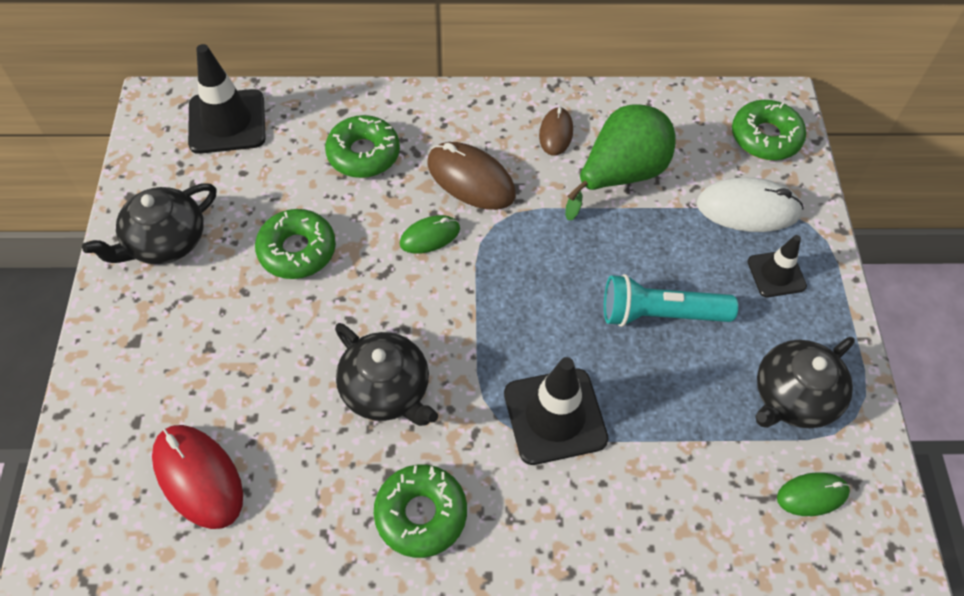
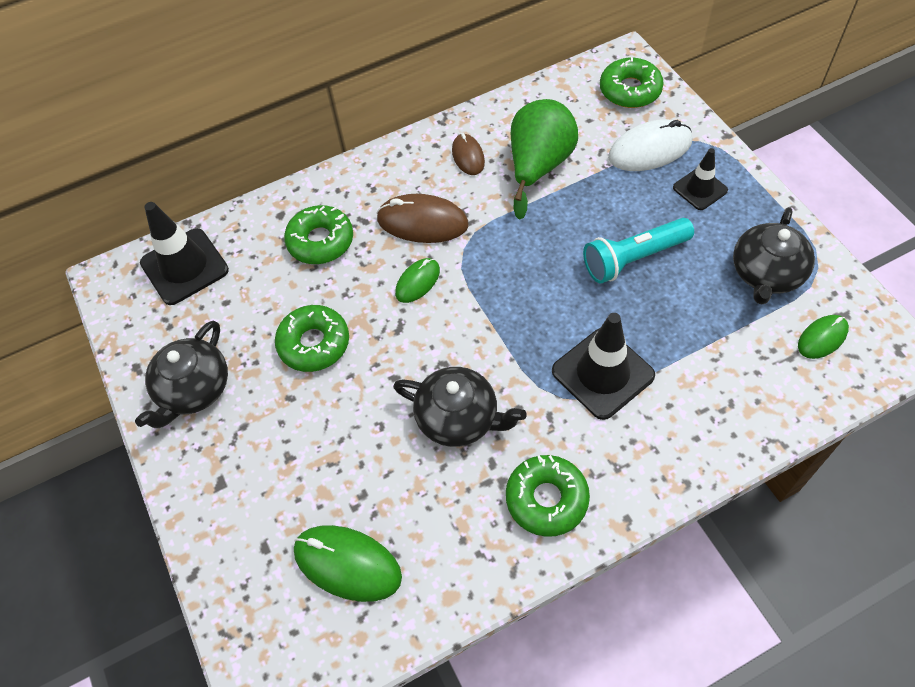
camera: 20 degrees left, 0 degrees up
(198, 477) = (347, 564): red mouse -> green mouse

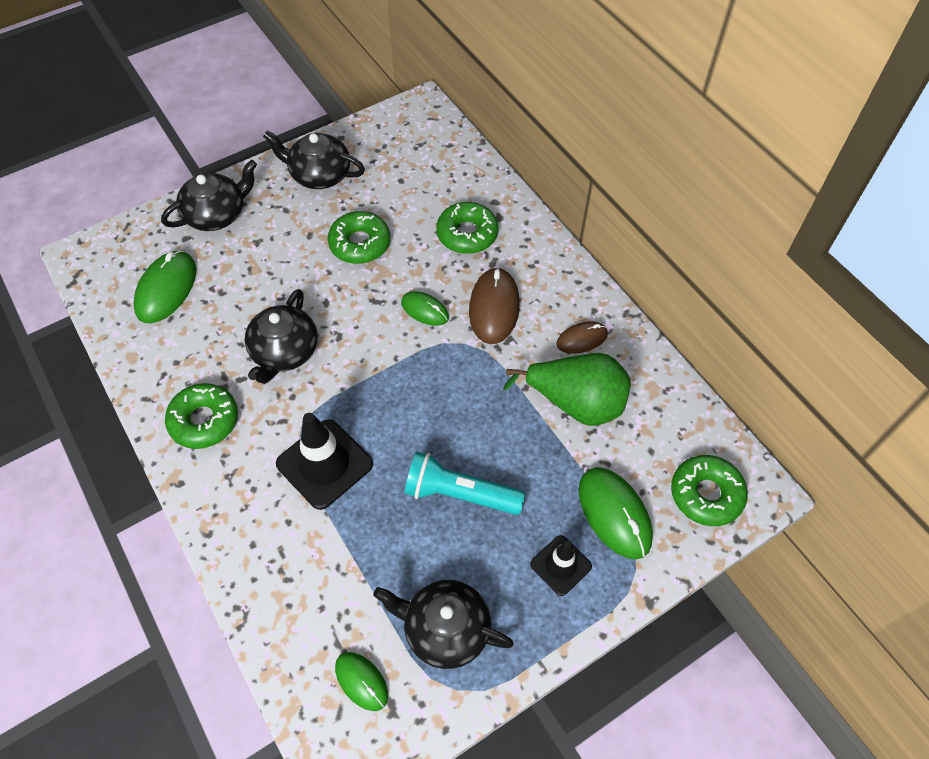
camera: 80 degrees right, 0 degrees up
(184, 266) = (435, 148): black traffic cone -> none
(232, 510) = (217, 214): none -> black teapot
(633, 258) = (459, 493): turquoise flashlight -> turquoise flashlight turned 45 degrees counterclockwise
(650, 149) = (614, 513): white mouse -> green mouse

